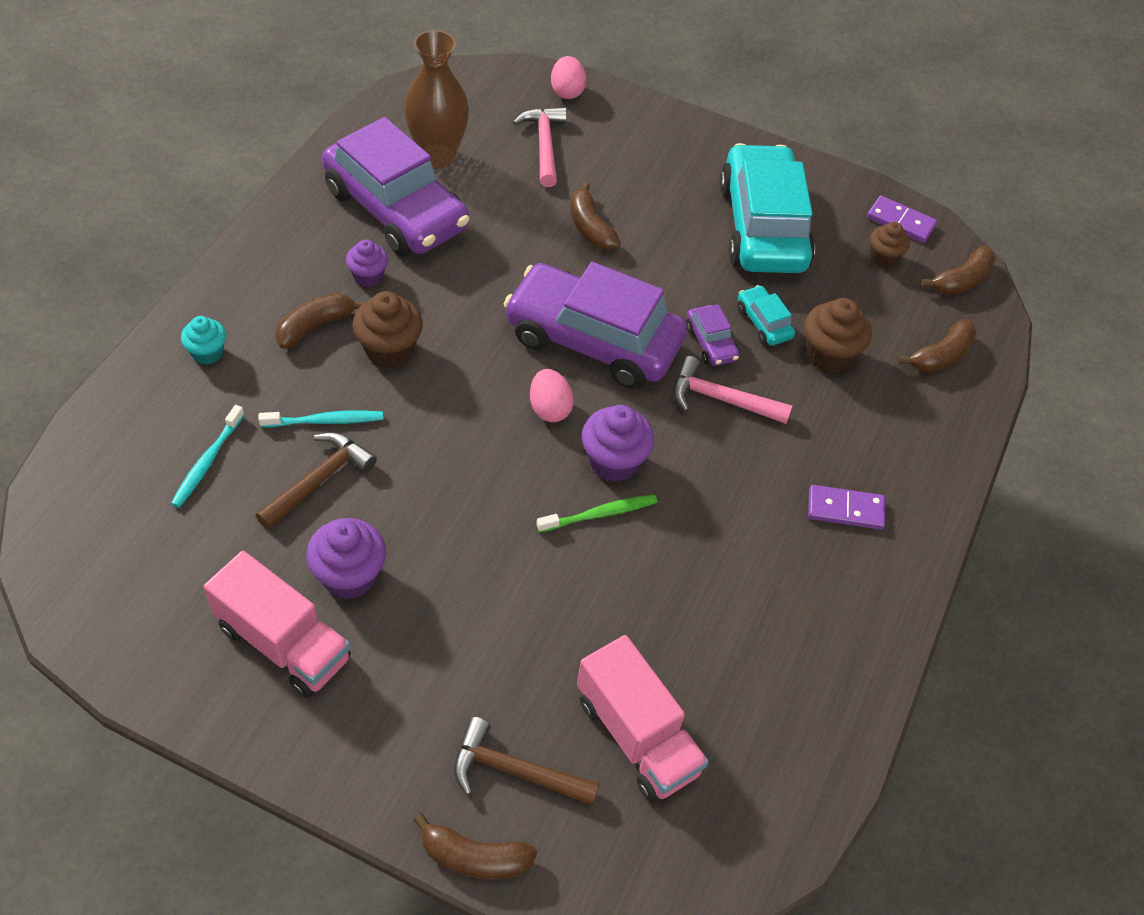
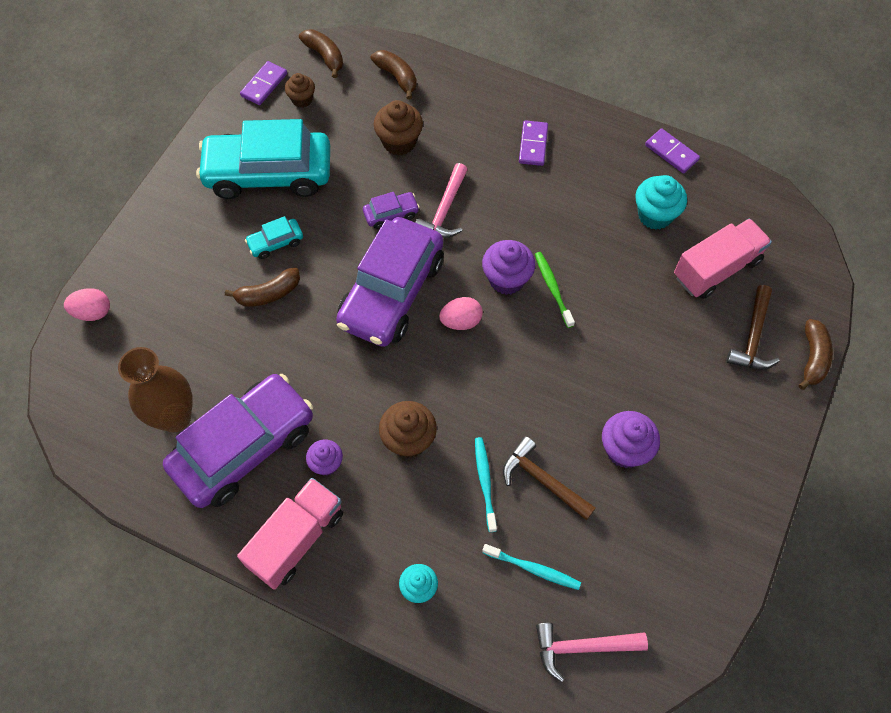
camera: 85 degrees left, 10 degrees up
(283, 643) = (685, 489): pink truck -> pink truck (296, 539)
(315, 326) = (385, 501): brown banana -> none
(544, 145) = (165, 330): pink hammer -> pink hammer (582, 647)
(732, 659) = (655, 215): none -> turquoise cupcake
(763, 323) = (369, 179): turquoise car -> turquoise car (275, 242)
(856, 699) = (671, 152): none -> purple domino

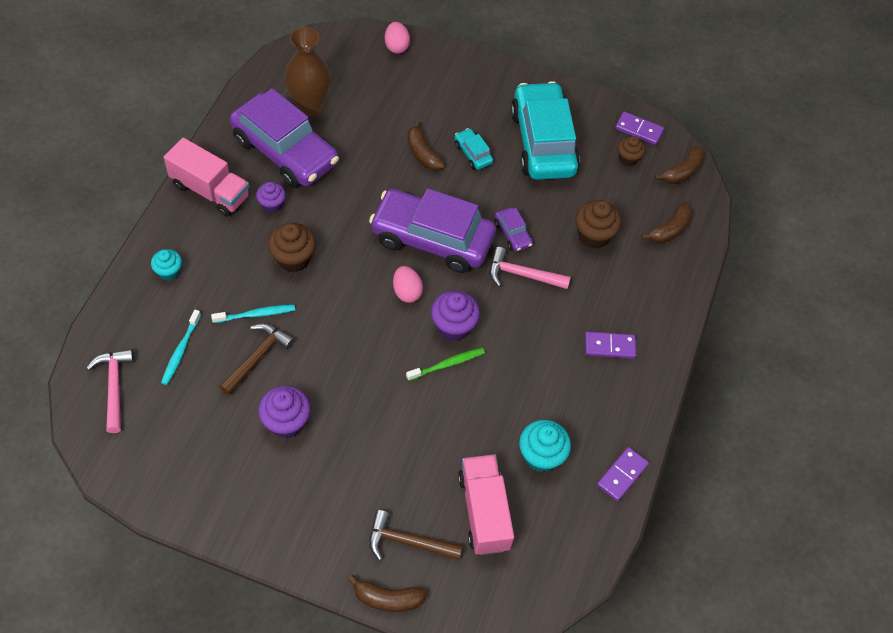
camera: 80 degrees right, 5 degrees down
(716, 269) = (483, 512): pink truck -> pink truck turned 150 degrees counterclockwise

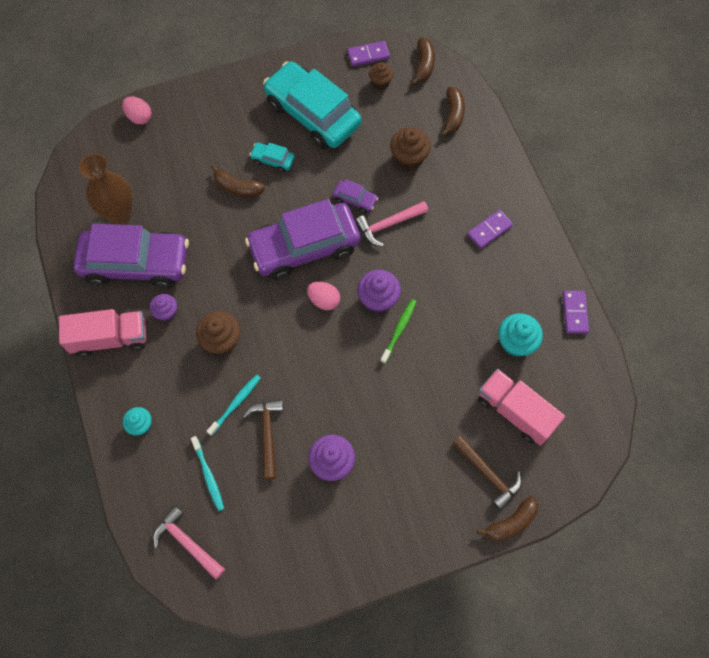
camera: 35 degrees left, 10 degrees up
(408, 542) = (488, 474): brown hammer -> brown hammer turned 105 degrees counterclockwise

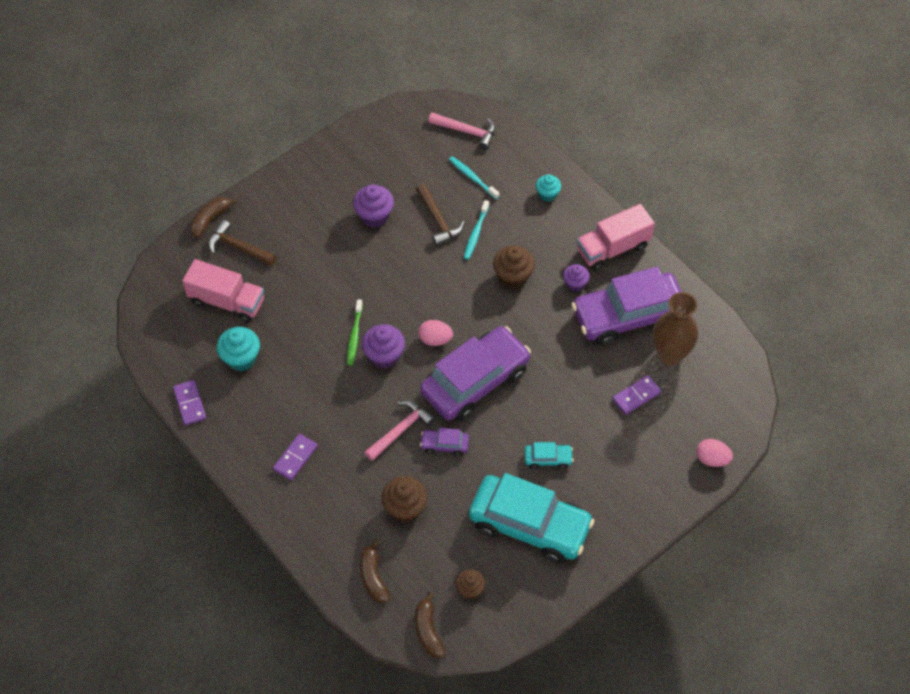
camera: 160 degrees right, 10 degrees down
(237, 187) = (570, 418): brown banana -> none
(368, 55) = (498, 622): purple domino -> purple domino (636, 396)

